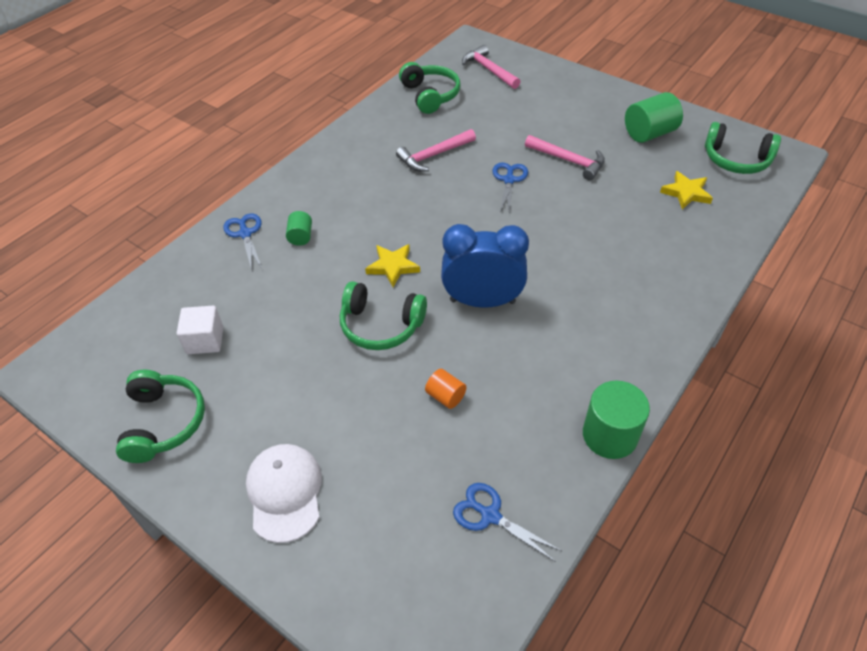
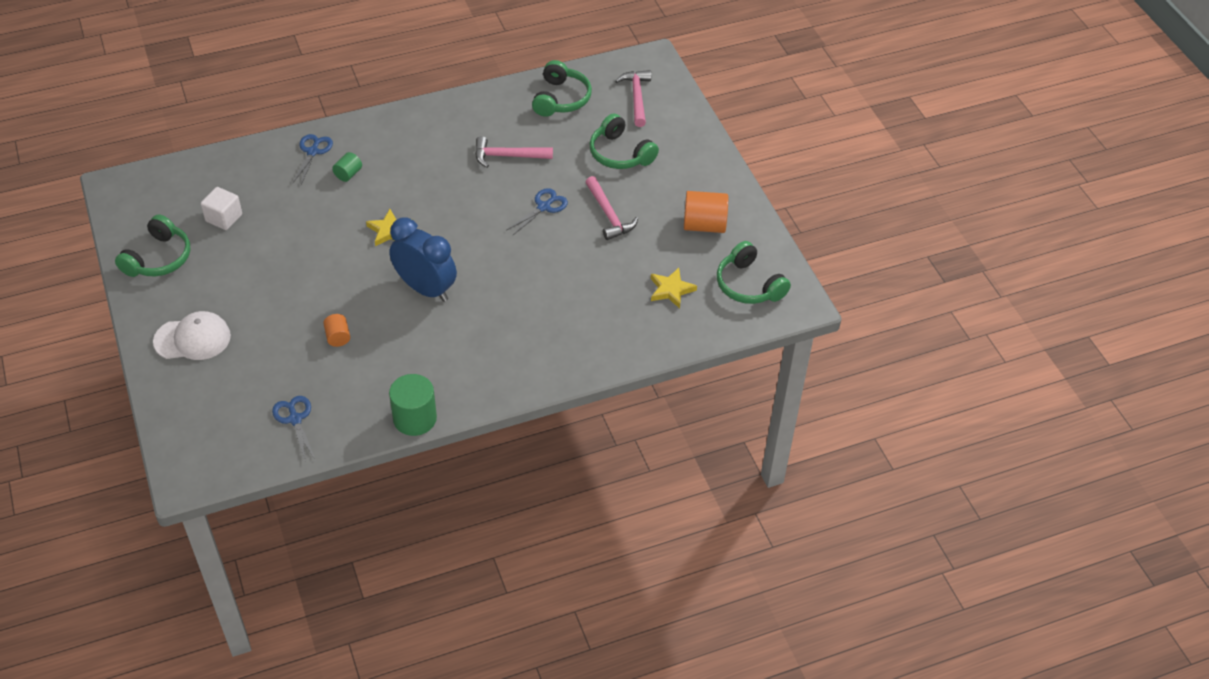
camera: 30 degrees right, 0 degrees up
(285, 492) = (192, 339): white cap -> white cap turned 60 degrees clockwise
(381, 325) = (342, 268): green headphones -> green headphones (620, 153)
(649, 133) = (704, 225): green cylinder -> orange cylinder

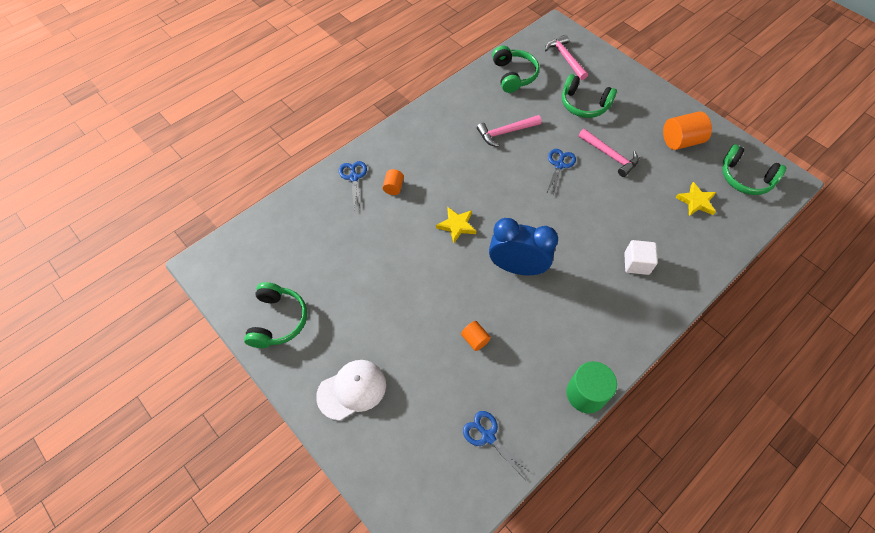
camera: 20 degrees left, 10 degrees up
(224, 218) = (314, 261): white cube -> white cube (636, 263)
(348, 174) = (393, 187): green cylinder -> orange cylinder

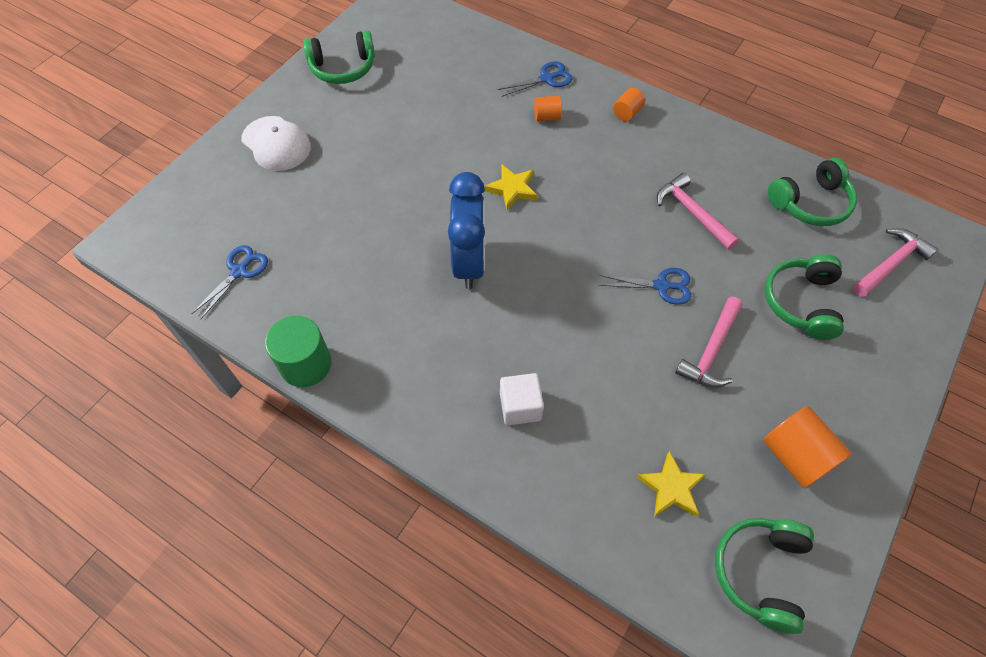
camera: 75 degrees right, 0 degrees up
(475, 339) = (356, 237): orange cylinder -> orange cylinder (627, 113)

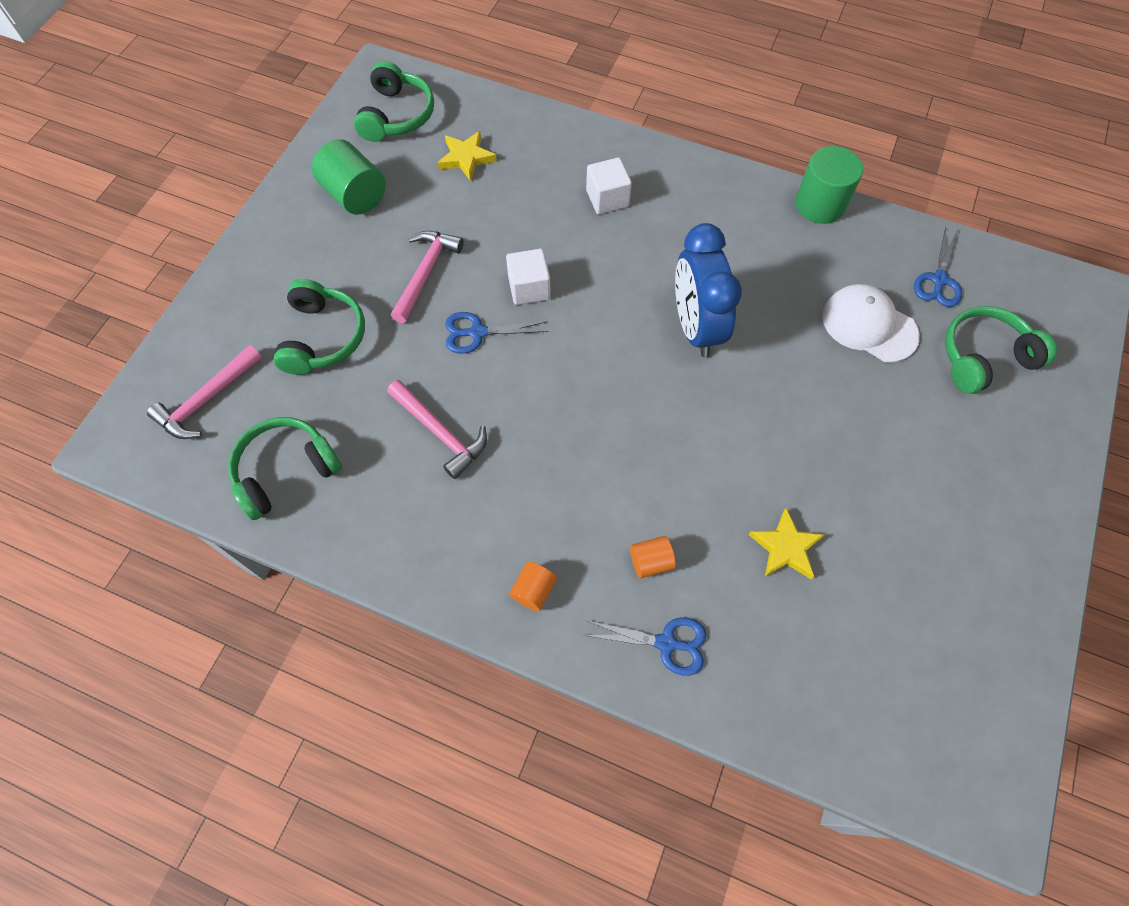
camera: 170 degrees right, 5 degrees up
(276, 144) = (1002, 451): white cap -> white cap (869, 325)
(343, 68) = (989, 610): green headphones -> green headphones (984, 357)
(512, 189) = (671, 431): yellow star -> yellow star (785, 547)
(546, 79) = (666, 643): blue scissors -> blue scissors turned 135 degrees counterclockwise
(612, 320) = (529, 288): none -> white cube
(795, 456) = (355, 195): orange cylinder -> green cylinder

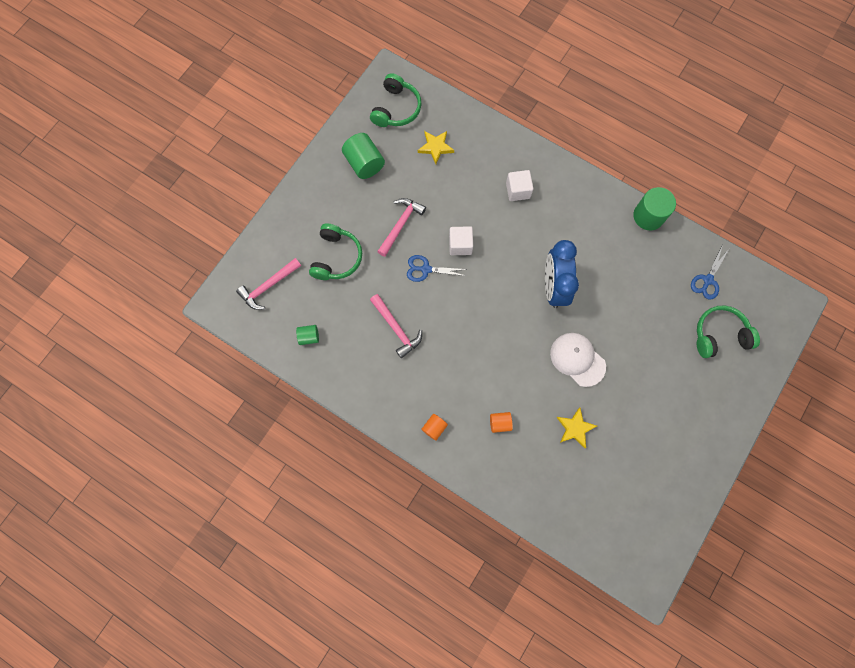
camera: 10 degrees right, 10 degrees up
(286, 471) = (309, 337): green headphones -> green cylinder
(666, 643) = (499, 468): blue scissors -> none
(869, 325) = (657, 303): white cap -> white cap (577, 359)

